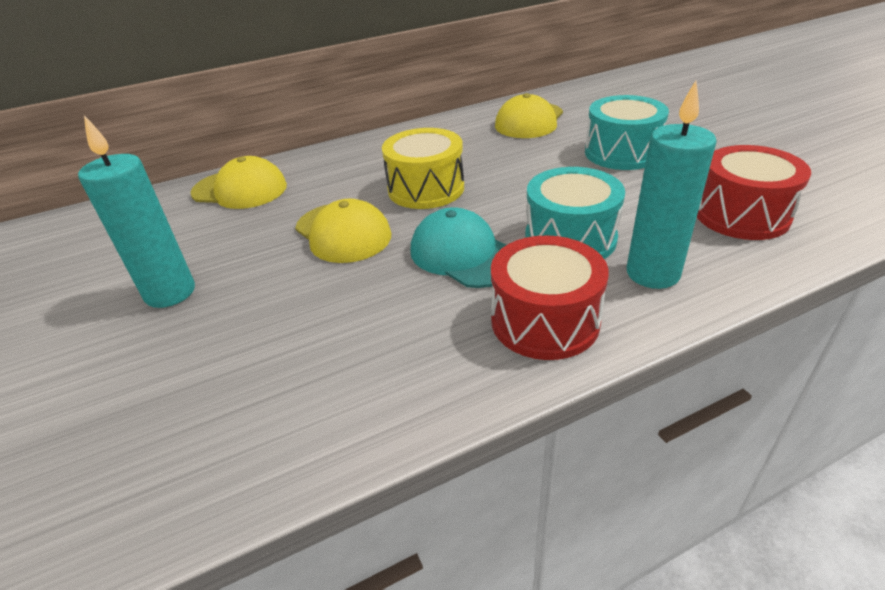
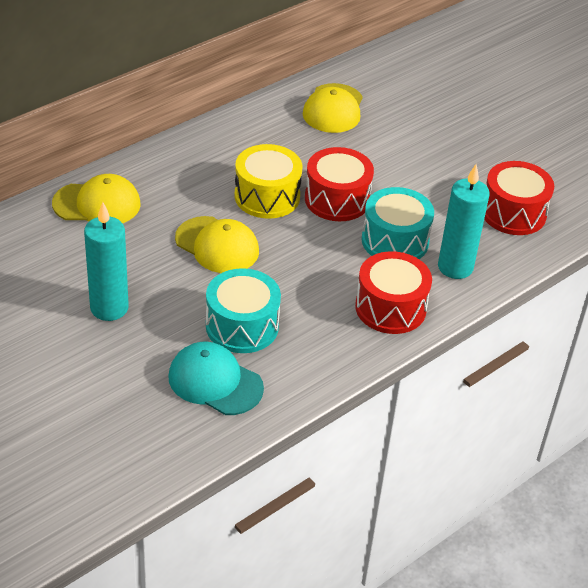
camera: 20 degrees left, 5 degrees up
(464, 254) = (321, 260): turquoise cap -> turquoise cap (215, 382)
(507, 194) = (337, 199): none -> red drum
(621, 153) = (421, 150): turquoise drum -> turquoise drum (242, 326)

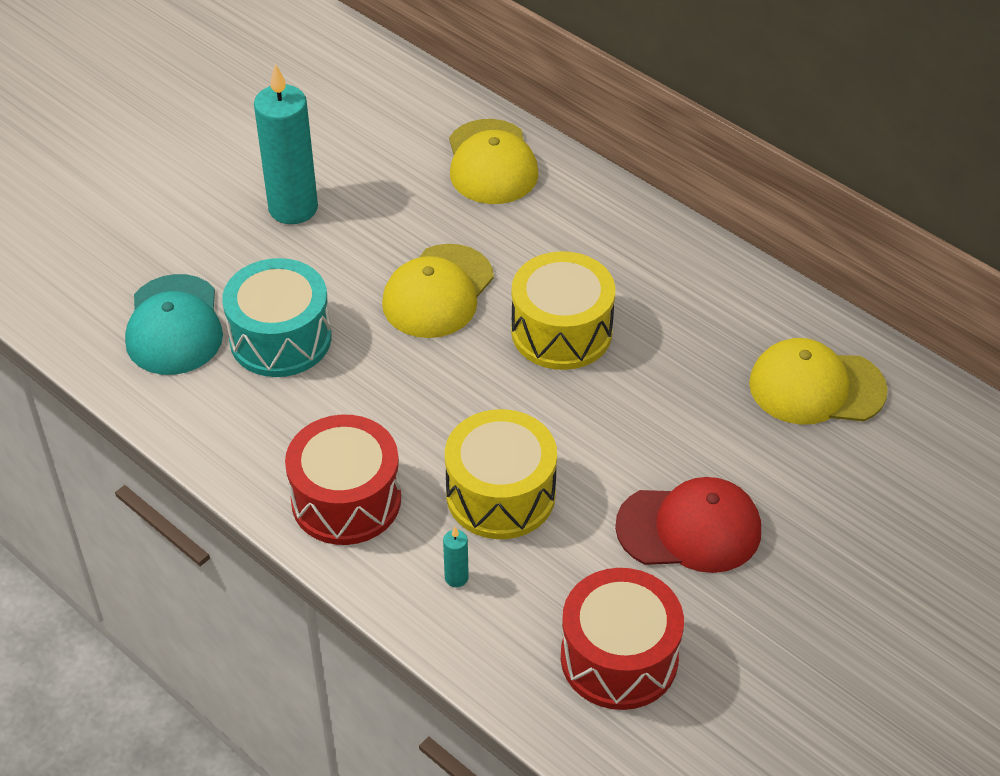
camera: 85 degrees right, 5 degrees up
(215, 382) = (174, 325): turquoise cap -> turquoise cap turned 150 degrees clockwise
(337, 199) = (580, 414): red drum -> none
(395, 241) = (500, 494): turquoise drum -> yellow drum
(428, 173) = (689, 528): none -> red cap
(455, 267) = (456, 578): turquoise candle -> turquoise candle, size x0.40

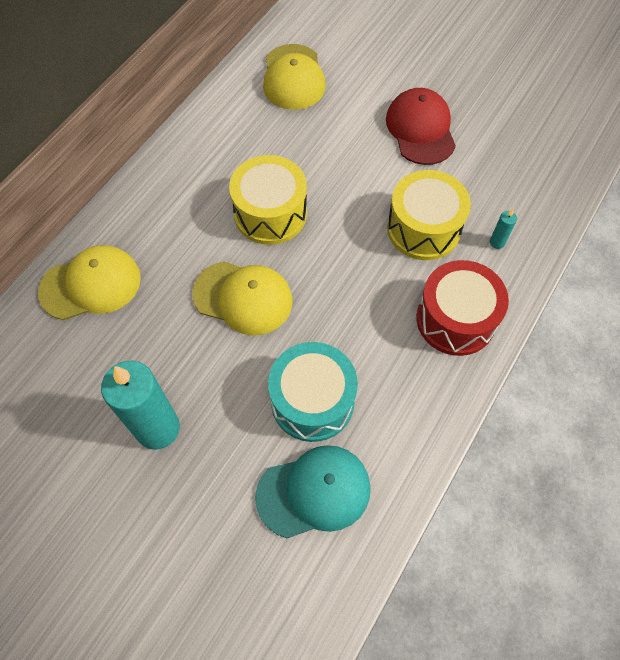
camera: 100 degrees left, 15 degrees up
(619, 658) = (523, 153): red drum -> none

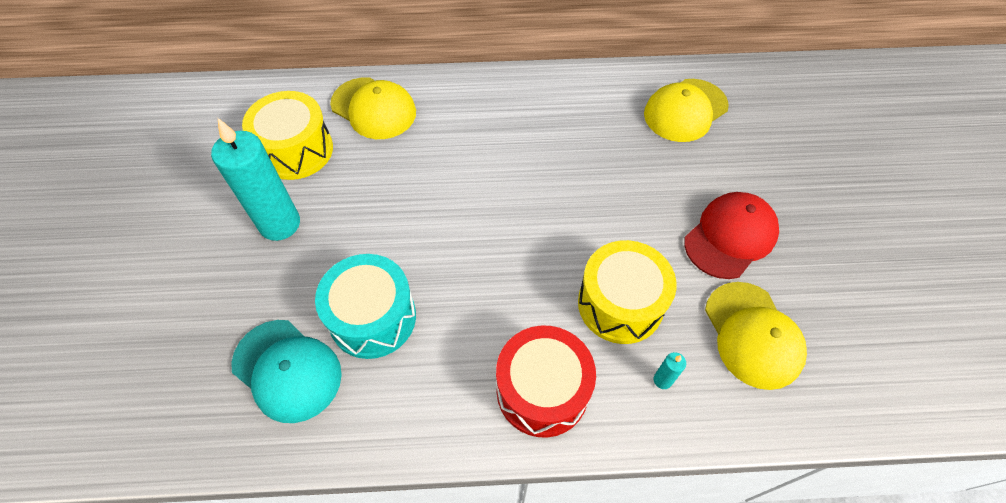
camera: 55 degrees right, 5 degrees down
(243, 298) = (435, 208): yellow cap -> yellow cap (753, 335)
(270, 213) = (531, 178): yellow drum -> yellow drum (296, 150)

